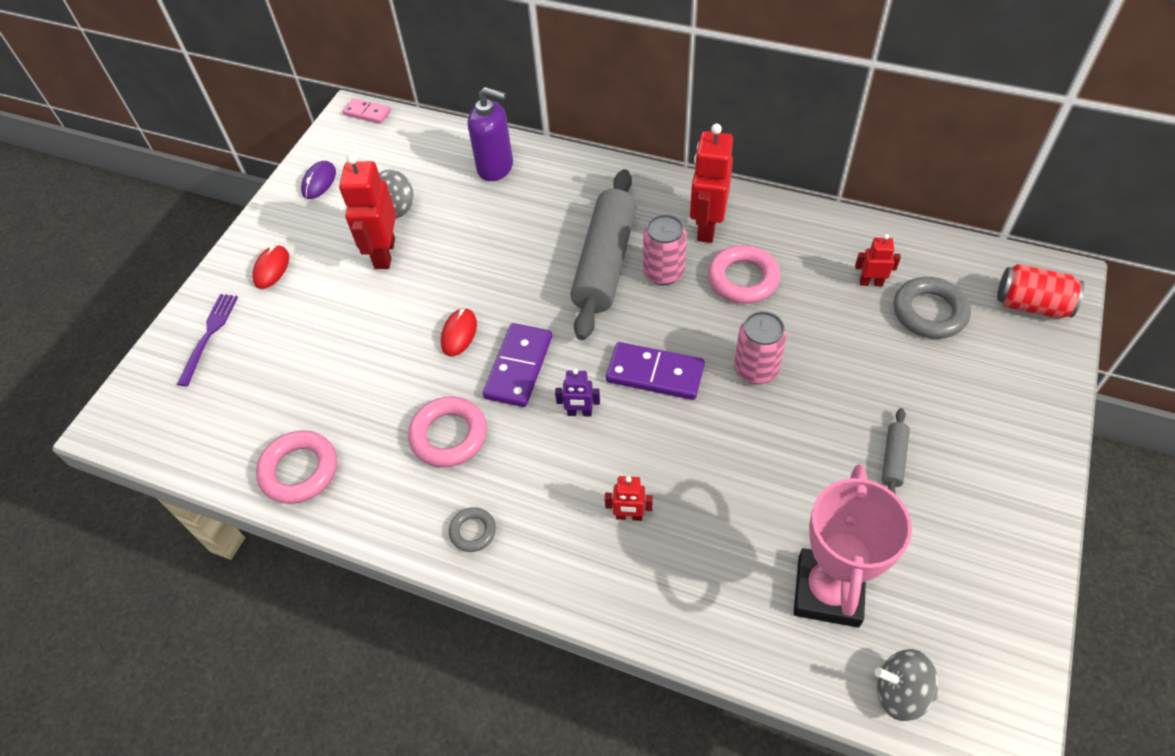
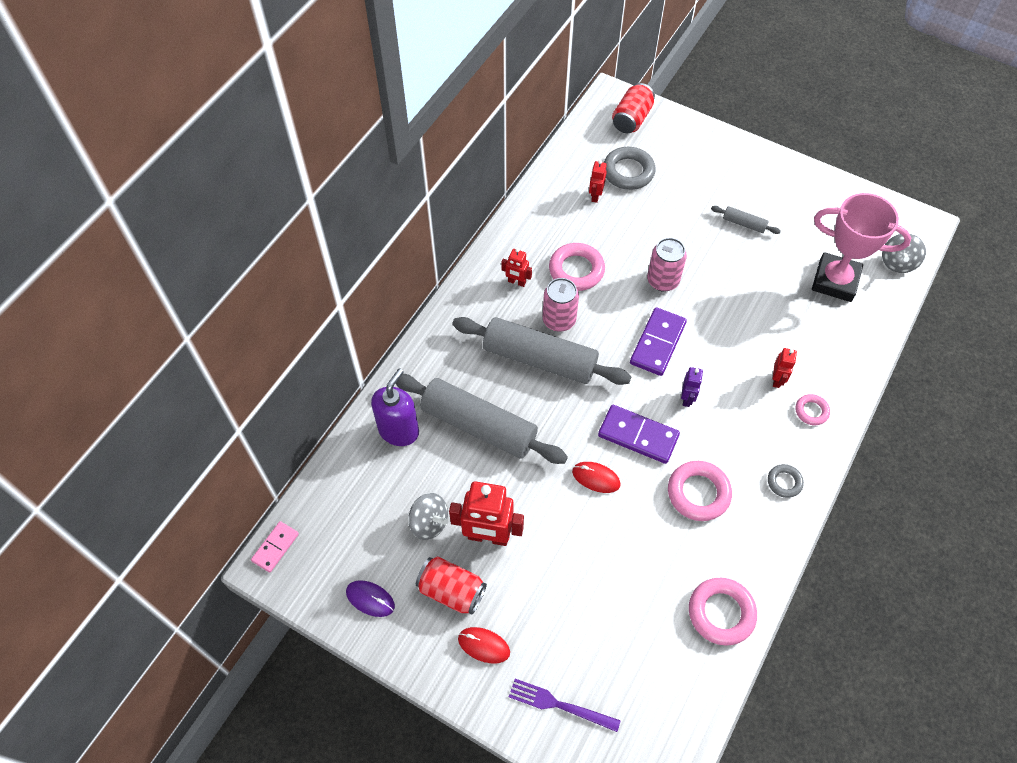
camera: 85 degrees left, 5 degrees up
(327, 236) = (451, 591): none -> red can
(510, 226) = (479, 426): none -> grey rolling pin
(586, 562) = (811, 411): none -> pink ring
(707, 227) = (516, 282): red robot -> red robot, size x0.51

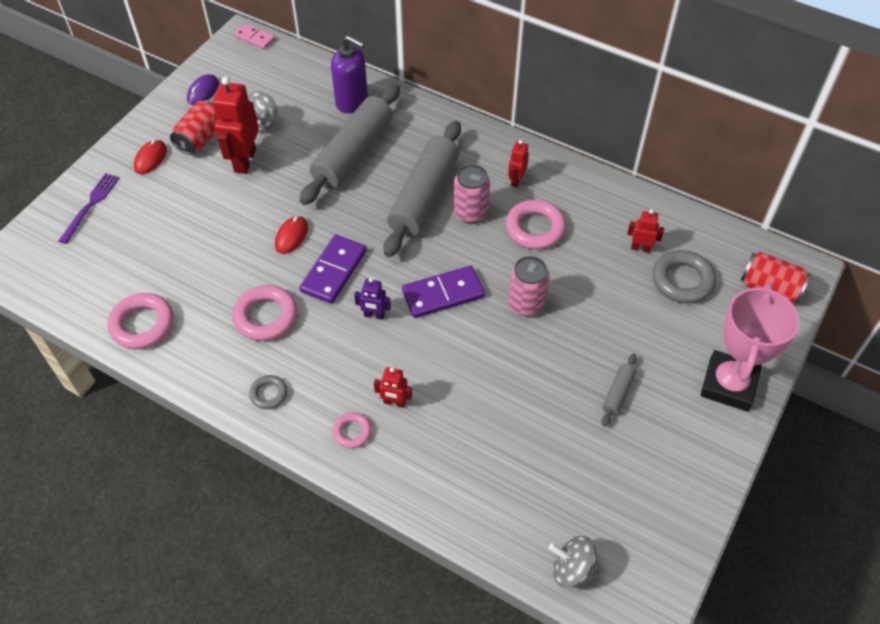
camera: 90 degrees right, 5 degrees down
(657, 343) = (443, 294): purple domino -> purple domino turned 45 degrees counterclockwise
(835, 281) = (537, 485): pink trophy -> pink trophy (729, 384)

